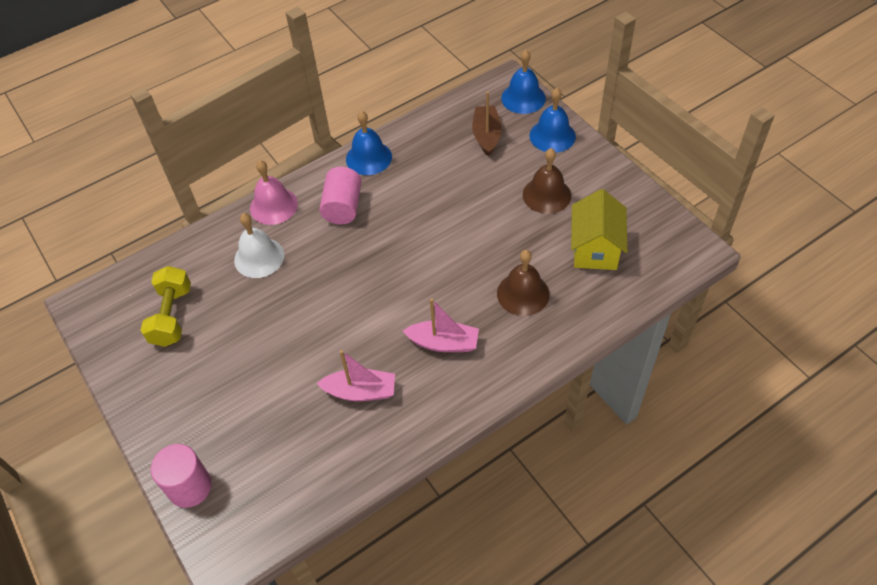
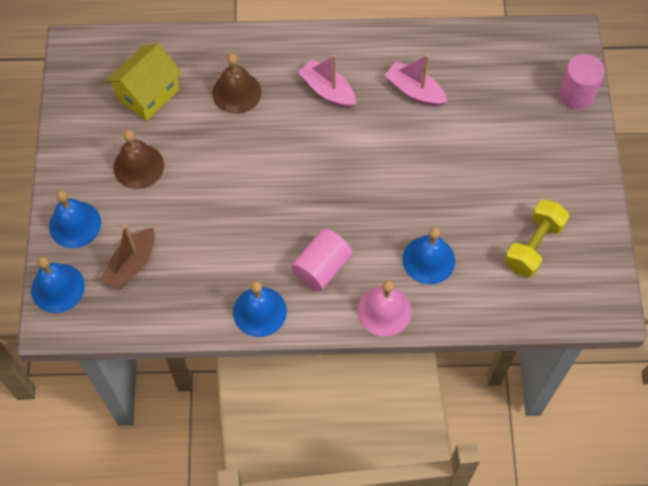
camera: 150 degrees left, 10 degrees up
(259, 257) = (428, 260): white bell -> blue bell

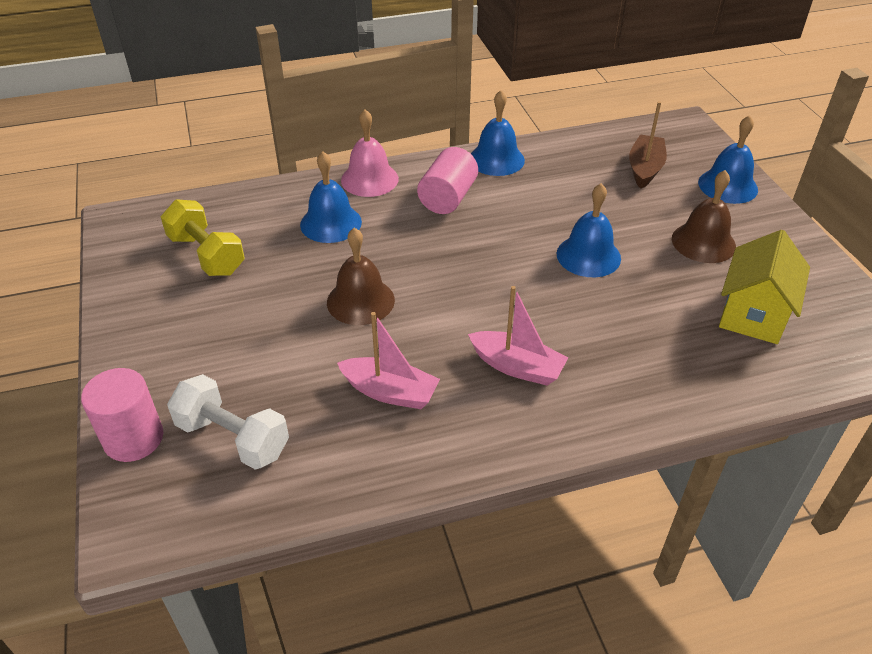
camera: 165 degrees right, 20 degrees down
(58, 288) = (701, 143): blue bell -> blue bell (588, 256)
(236, 92) = (640, 339): brown bell -> brown bell (360, 301)
(516, 81) = (233, 438): none -> white dumbbell
(533, 246) = (206, 255): yellow dumbbell -> yellow dumbbell turned 60 degrees counterclockwise

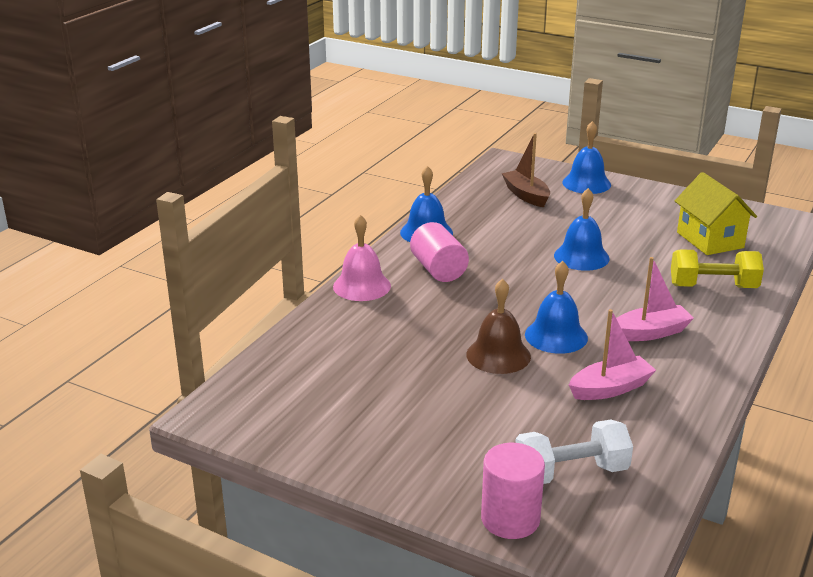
camera: 45 degrees left, 15 degrees down
(206, 255) = (334, 393): yellow dumbbell -> yellow dumbbell (713, 287)
(331, 223) = (387, 325): blue bell -> blue bell (556, 336)
(703, 242) = (626, 218): brown bell -> none

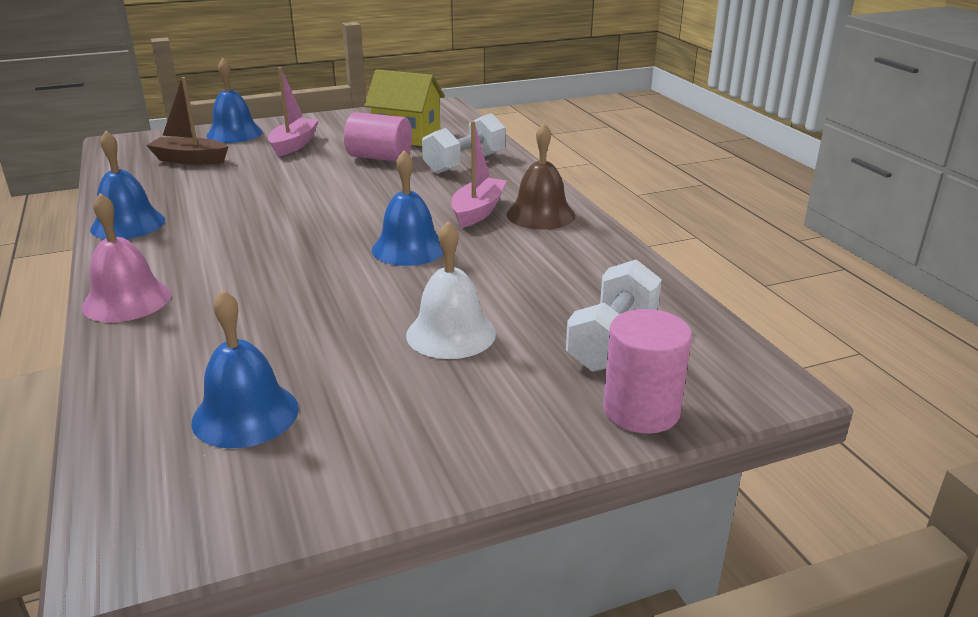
camera: 50 degrees left, 0 degrees up
(438, 270) = (198, 248): pink cylinder -> pink cylinder (379, 158)
(486, 406) = (451, 334): none -> white bell
(498, 355) = (385, 288): brown bell -> brown bell (540, 215)
(581, 257) = (324, 184): blue bell -> blue bell (245, 414)
(610, 388) = (522, 263): pink boat -> pink boat (294, 145)
(713, 287) = (465, 163): yellow dumbbell -> white dumbbell

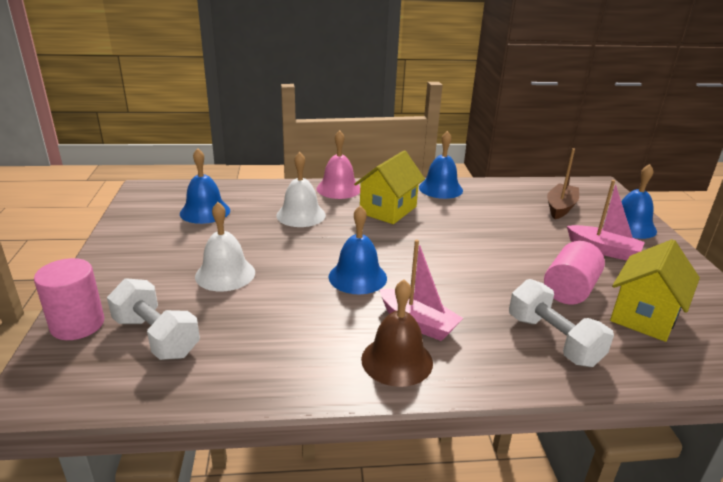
camera: 105 degrees right, 0 degrees up
(211, 252) = (388, 210): none -> yellow house
(242, 314) = (301, 215): none -> white bell

